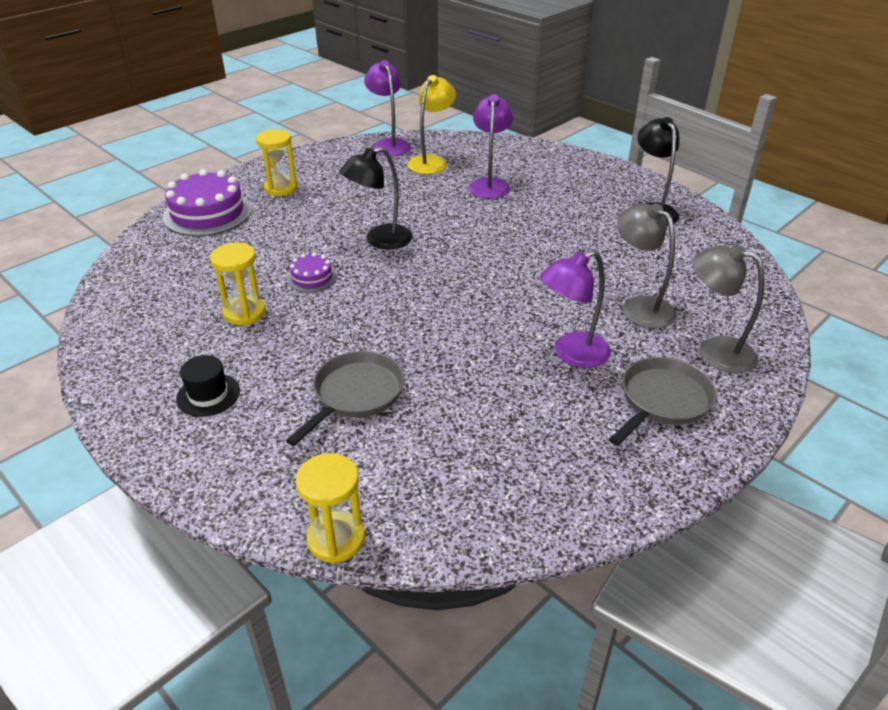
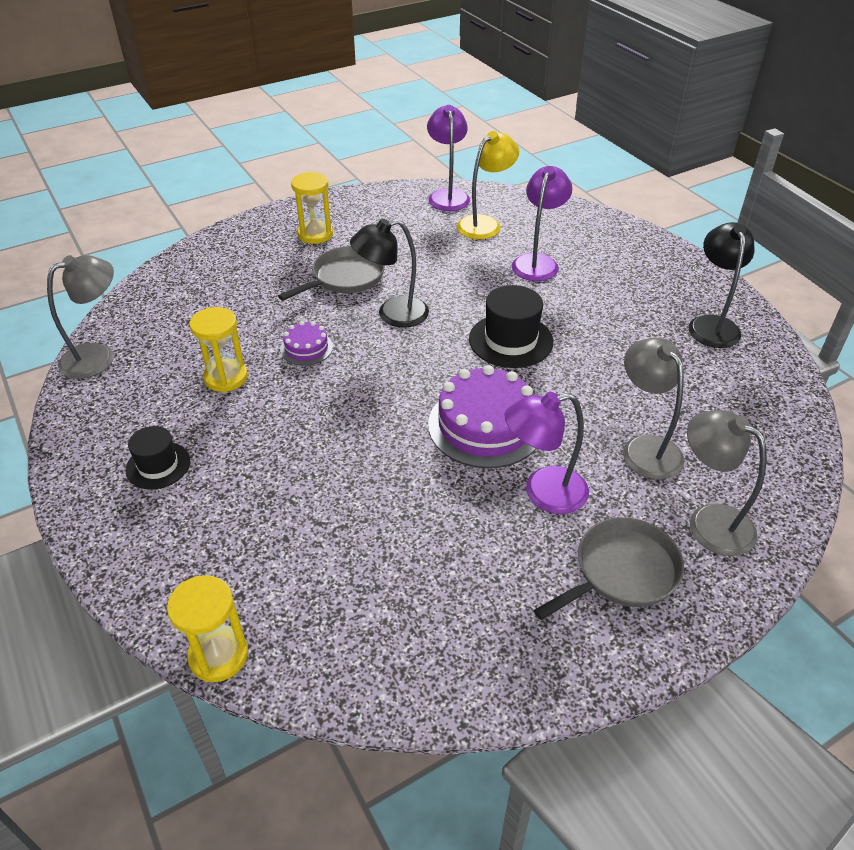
camera: 15 degrees right, 5 degrees up
(108, 315) = (98, 356): none -> grey lamp
(207, 213) = (232, 253): purple cake -> purple cake (485, 425)
(355, 394) = (298, 495): grey pan -> grey pan (345, 278)
(493, 245) = (510, 340): none -> black hat

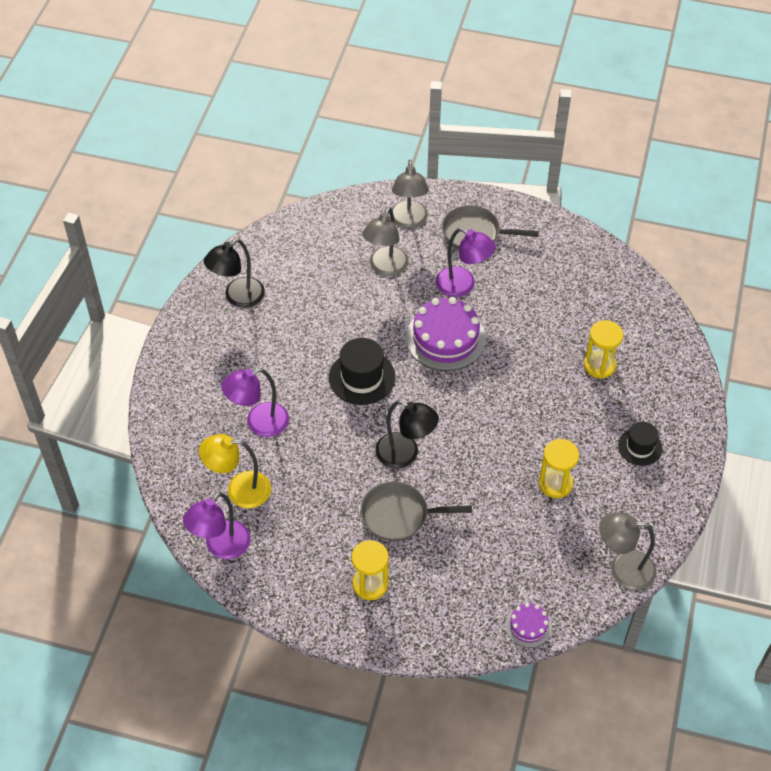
camera: 135 degrees left, 10 degrees up
(218, 655) = (677, 326): yellow hourglass -> yellow hourglass (599, 365)
(306, 348) = (486, 469): purple cake -> purple cake (528, 626)

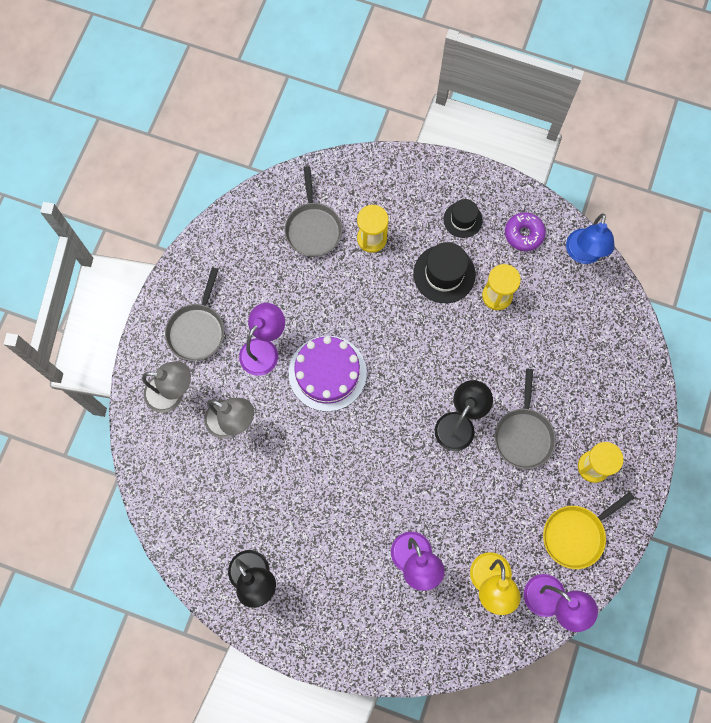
camera: 85 degrees left, 20 degrees up
(293, 569) = (576, 535): none -> yellow pan
(362, 377) = (368, 457): black hat -> black hat (444, 274)
(528, 626) = (635, 338): purple cake -> none
(600, 315) = (313, 228): none -> grey pan
(623, 569) = (583, 254): grey lamp -> blue lamp
(635, 507) = (523, 234): none -> purple donut

